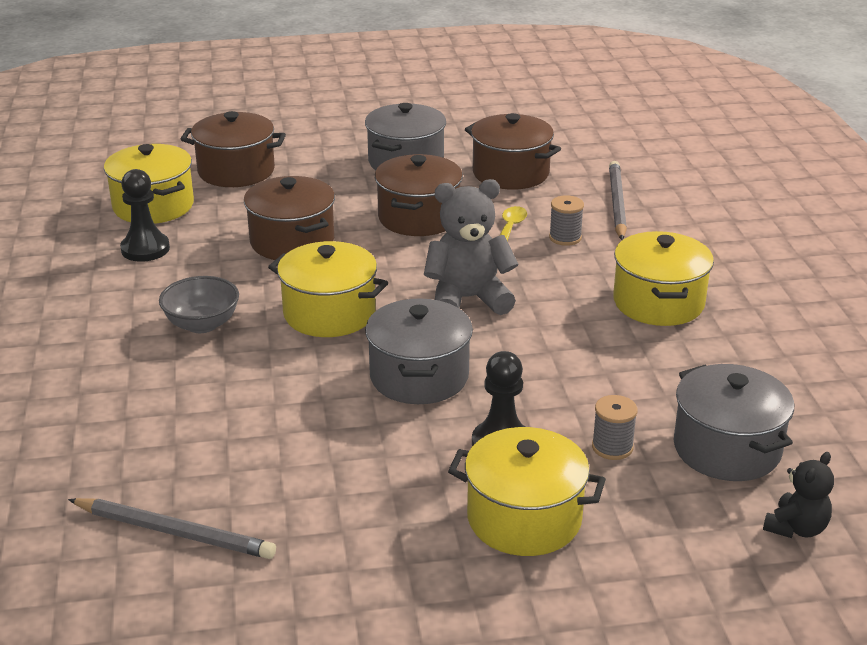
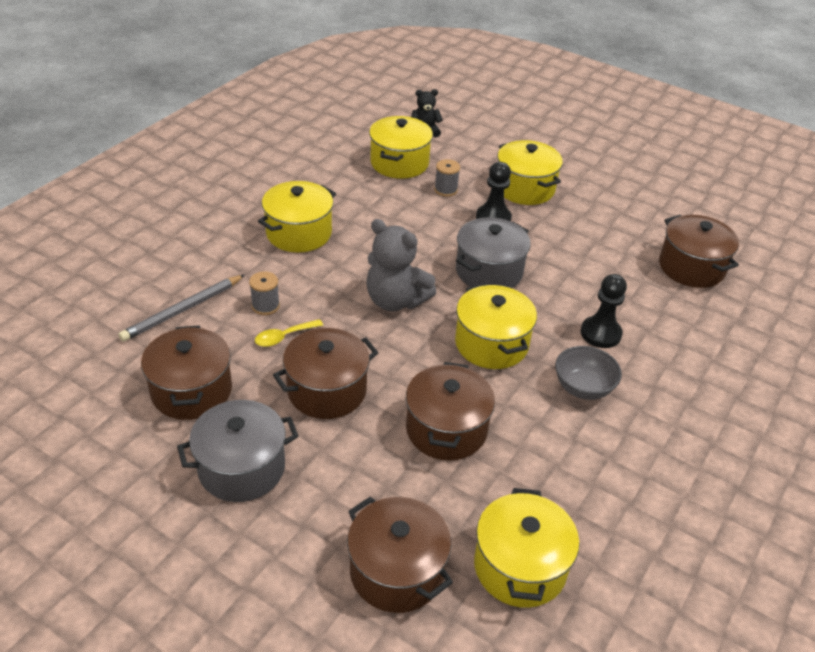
camera: 140 degrees left, 10 degrees up
(145, 249) = (569, 502): black pawn -> black pawn (600, 333)
(174, 532) = (691, 267): grey pencil -> brown pot
(727, 449) = (399, 163): grey pot -> yellow pot

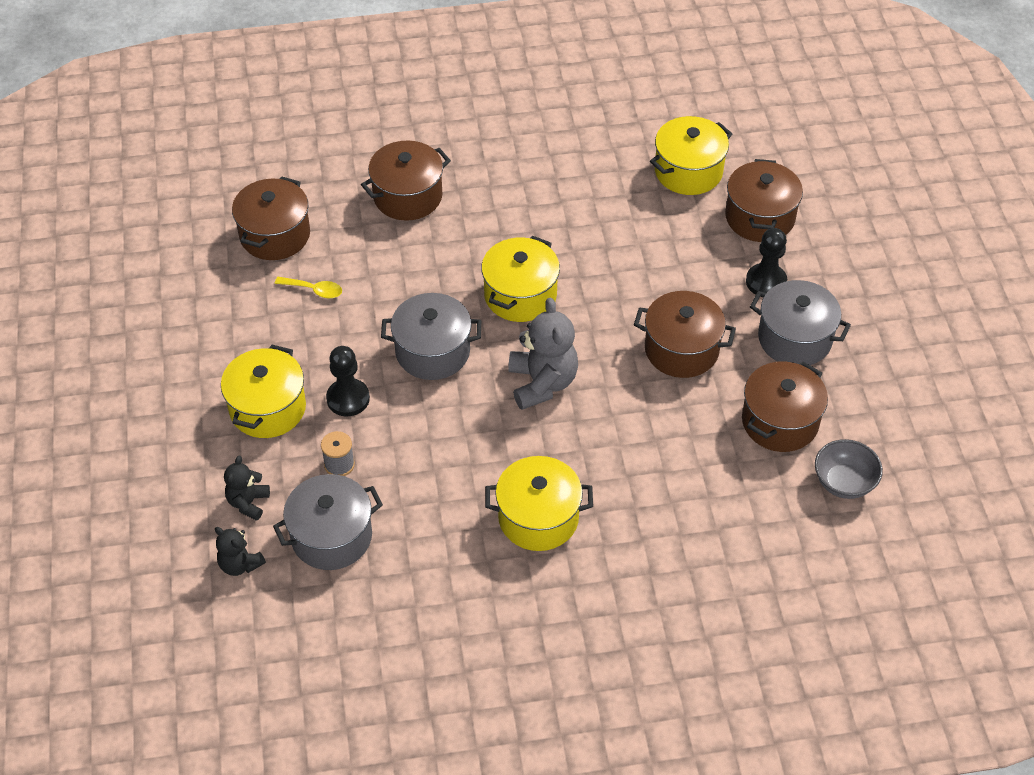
camera: 130 degrees left, 10 degrees up
(183, 310) = (722, 505): grey pencil -> none
(265, 306) = (651, 458): grey spool -> none
(283, 337) = (666, 417): yellow spoon -> yellow spoon (314, 290)
(399, 163) = (331, 536): yellow pot -> grey pot
(446, 429) = (633, 265): brown pot -> brown pot (407, 196)
(462, 151) = (248, 503): none -> black teddy bear
(583, 388) = (505, 222): grey bowl -> grey bowl (844, 482)
(600, 333) = (432, 244): black pawn -> black pawn (766, 282)

